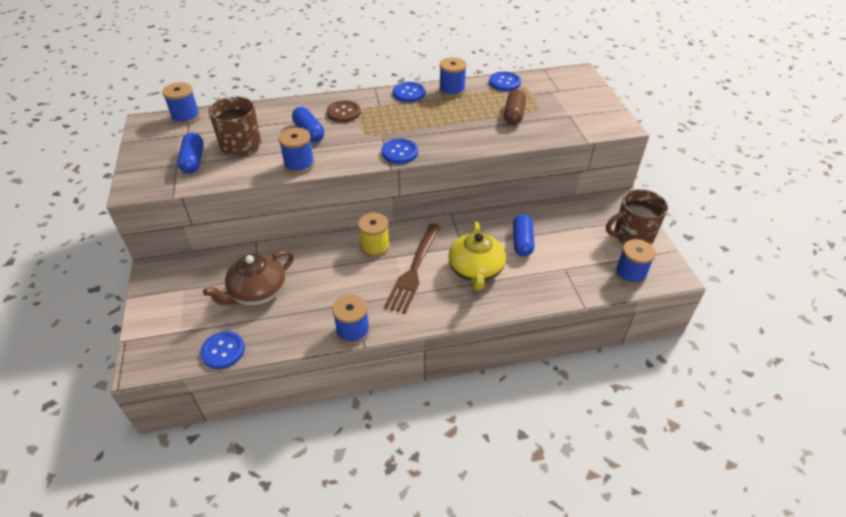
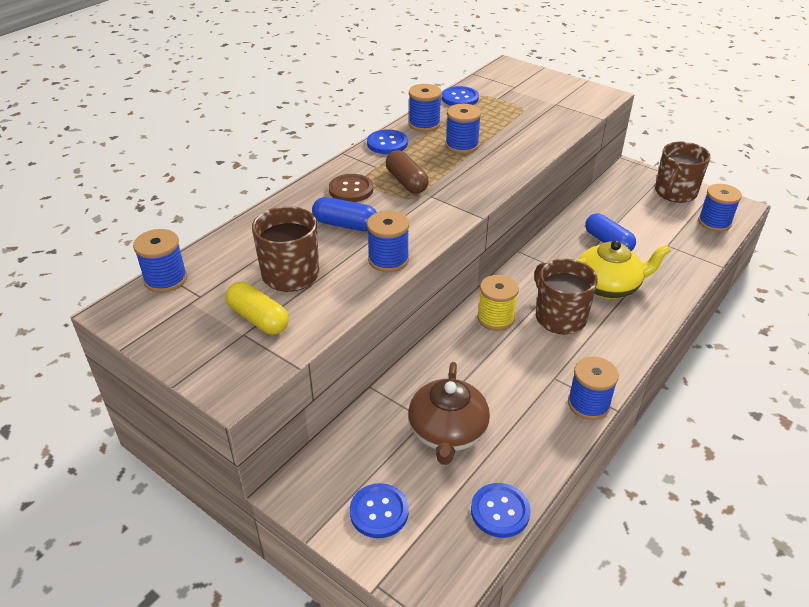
camera: 40 degrees left, 5 degrees down
(193, 161) = (258, 319): blue capsule -> yellow capsule
(399, 152) = (467, 200): blue button -> blue button (379, 512)
(414, 269) = (559, 317): brown fork -> brown mug
(453, 116) = (462, 145): none -> blue spool
(475, 270) = (608, 287): yellow teapot -> yellow teapot turned 60 degrees counterclockwise
(514, 115) = (511, 122): brown capsule -> brown capsule (406, 182)

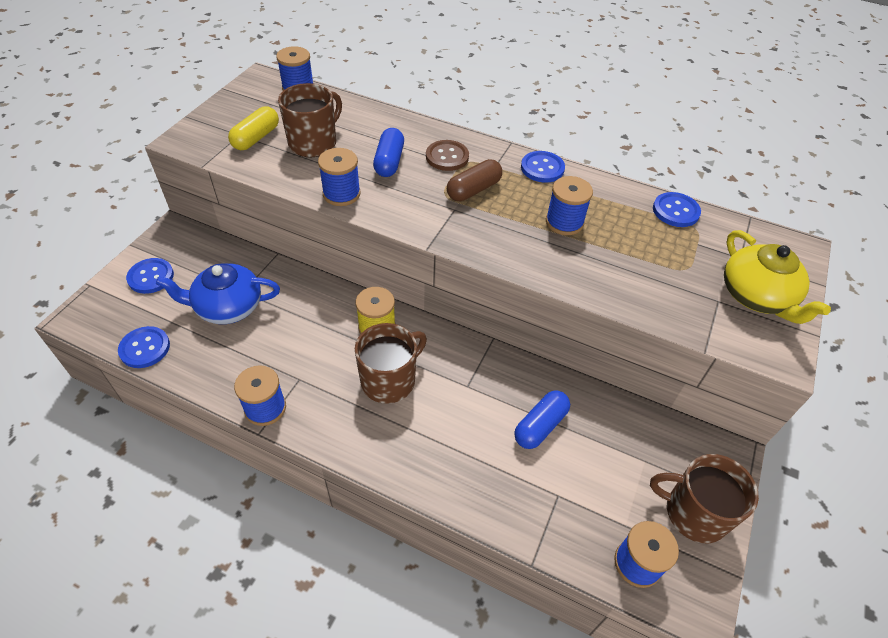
camera: 75 degrees right, 10 degrees up
(424, 124) = (596, 189): blue spool -> none
(447, 432) = (228, 307): brown teapot -> blue teapot
(608, 287) = (452, 425): yellow teapot -> yellow teapot (756, 296)

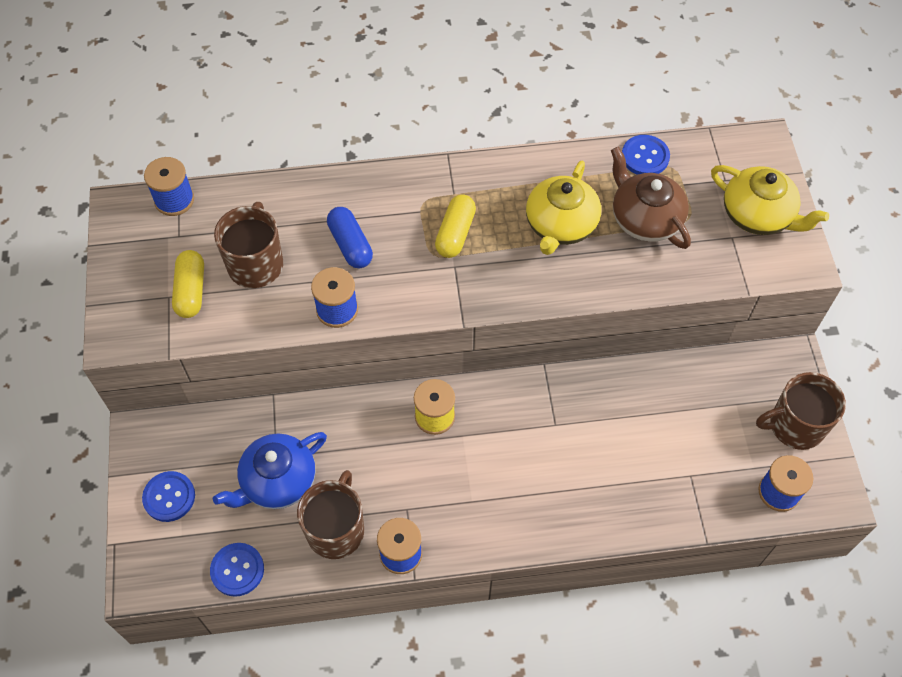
camera: 30 degrees left, 10 degrees up
(389, 380) = (486, 461): brown mug -> brown mug (336, 530)
(447, 157) = (401, 207): brown button -> none
(473, 190) = (455, 233): brown capsule -> yellow capsule
(540, 426) = (638, 424): blue capsule -> none
(542, 168) = (498, 171): blue button -> none
(564, 222) = (560, 225): blue spool -> yellow teapot
(643, 251) = (645, 218): none -> brown teapot

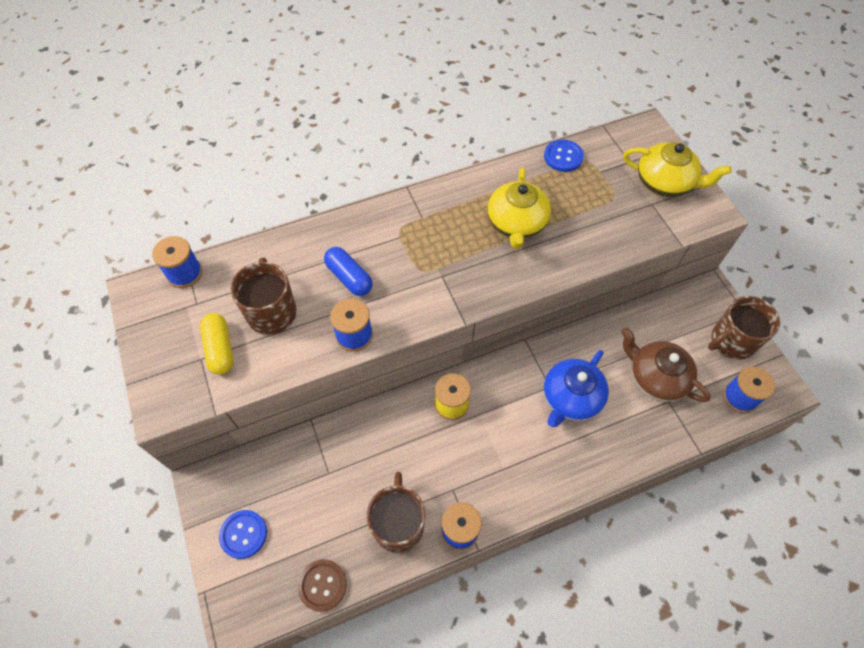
camera: 15 degrees left, 0 degrees up
(237, 570) = (322, 585): blue button -> brown button
(277, 481) = (335, 494): blue teapot -> blue teapot (570, 398)
(455, 233) = (434, 249): yellow capsule -> none
(645, 218) = (580, 204): brown teapot -> brown teapot (656, 377)

